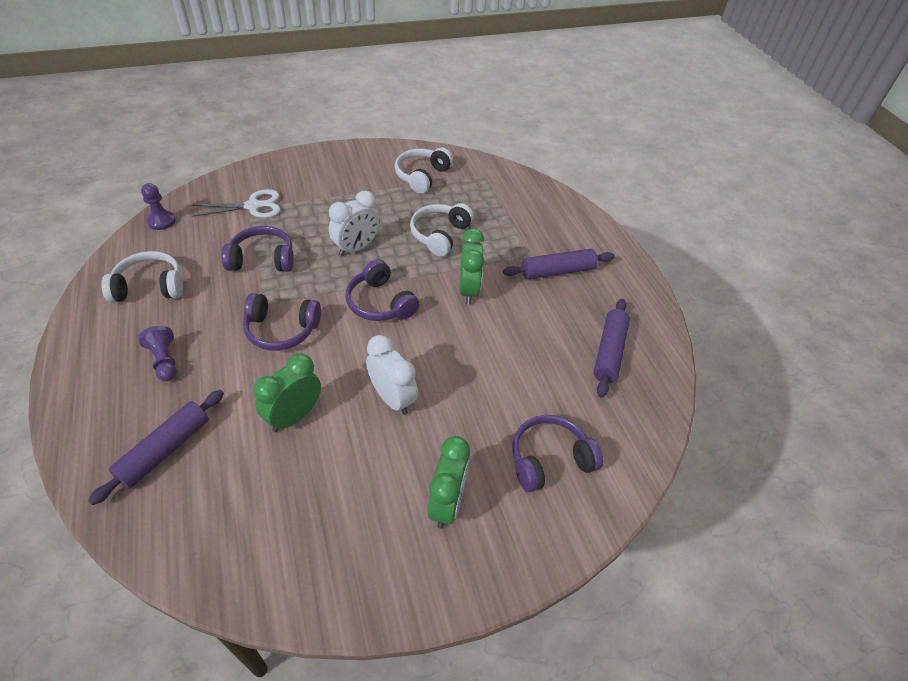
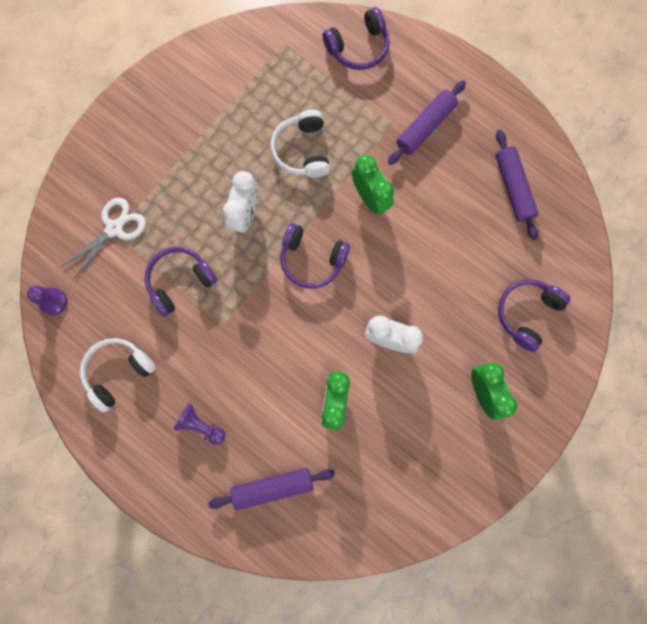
camera: 30 degrees left, 30 degrees up
(165, 450) = (272, 487): purple rolling pin -> purple rolling pin turned 75 degrees clockwise
(281, 330) = (260, 338): purple headphones -> purple headphones (358, 47)
(422, 176) = (230, 84): white headphones -> none

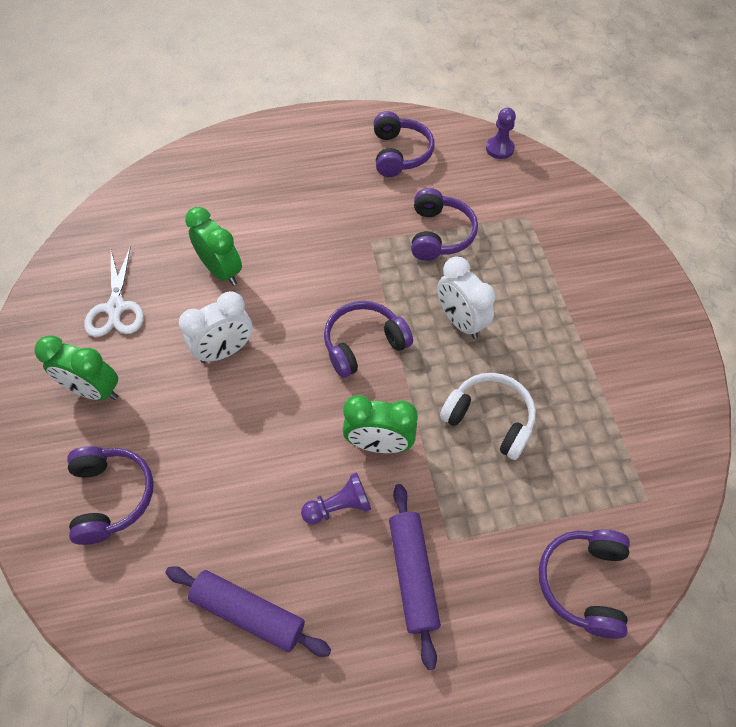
camera: 130 degrees right, 20 degrees down
(114, 228) = (533, 220): white scissors -> white scissors (116, 307)
(118, 372) = (400, 154): white headphones -> purple headphones
(200, 425) = (303, 176): purple pawn -> purple pawn (339, 506)
(272, 487) = (207, 189): purple rolling pin -> none

